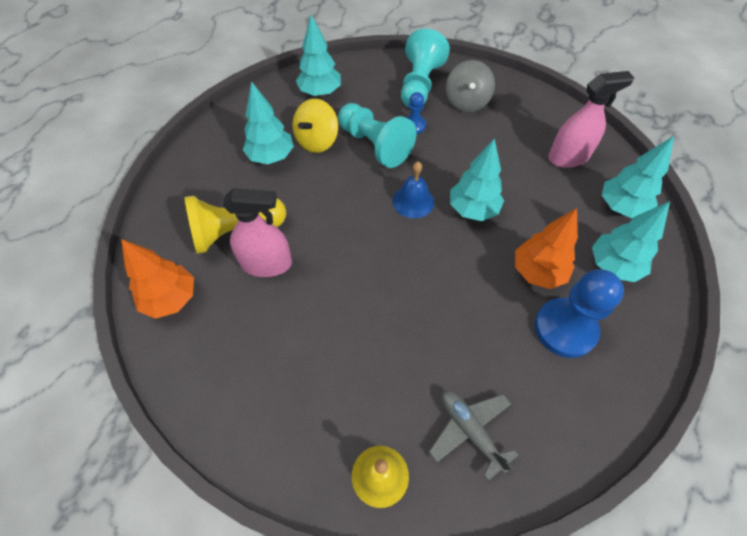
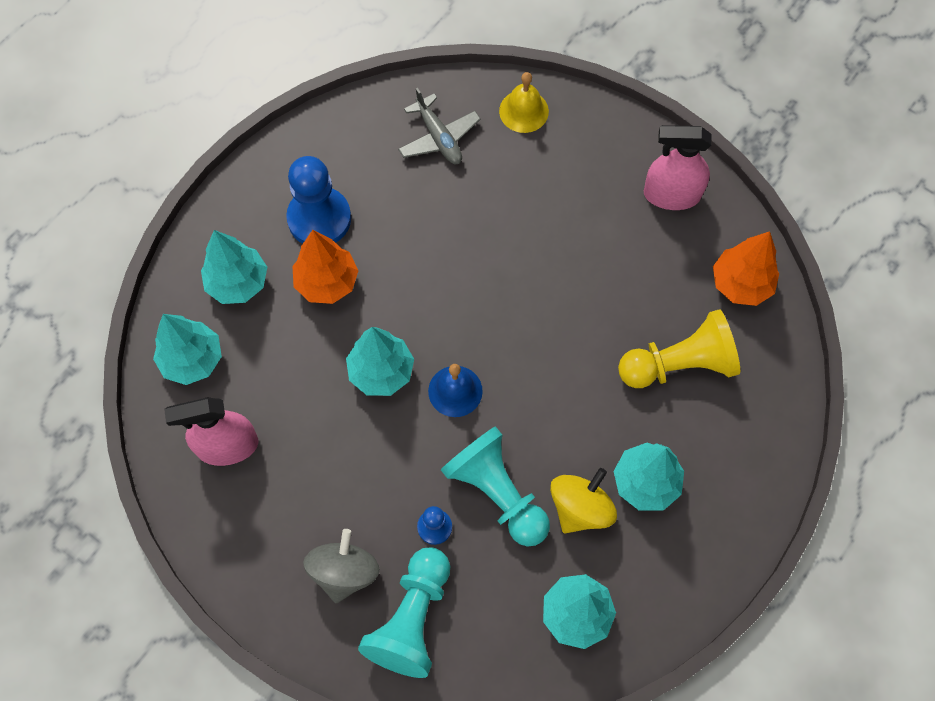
camera: 175 degrees left, 10 degrees up
(267, 264) = (638, 318): pink spray bottle -> pink spray bottle (671, 195)

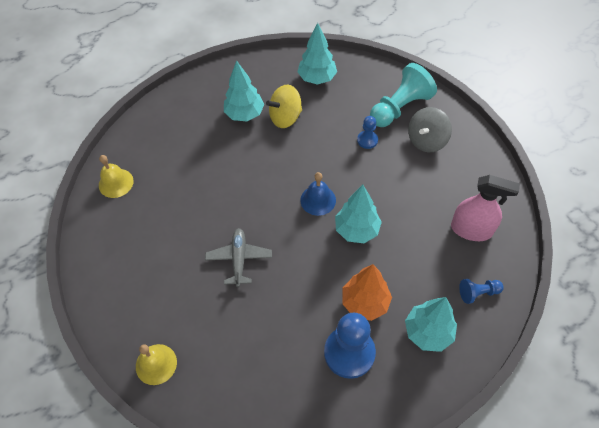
camera: 150 degrees left, 10 degrees down
(192, 360) = (478, 293): turquoise tree -> blue pawn
(439, 137) = (229, 374): grey plane -> grey plane (239, 259)
(497, 492) = (324, 141): turquoise pawn -> none
(671, 195) = (109, 253): pink spray bottle -> none
(679, 364) = (184, 158): yellow pawn -> none
(740, 284) = (116, 183): orange tree -> yellow bell

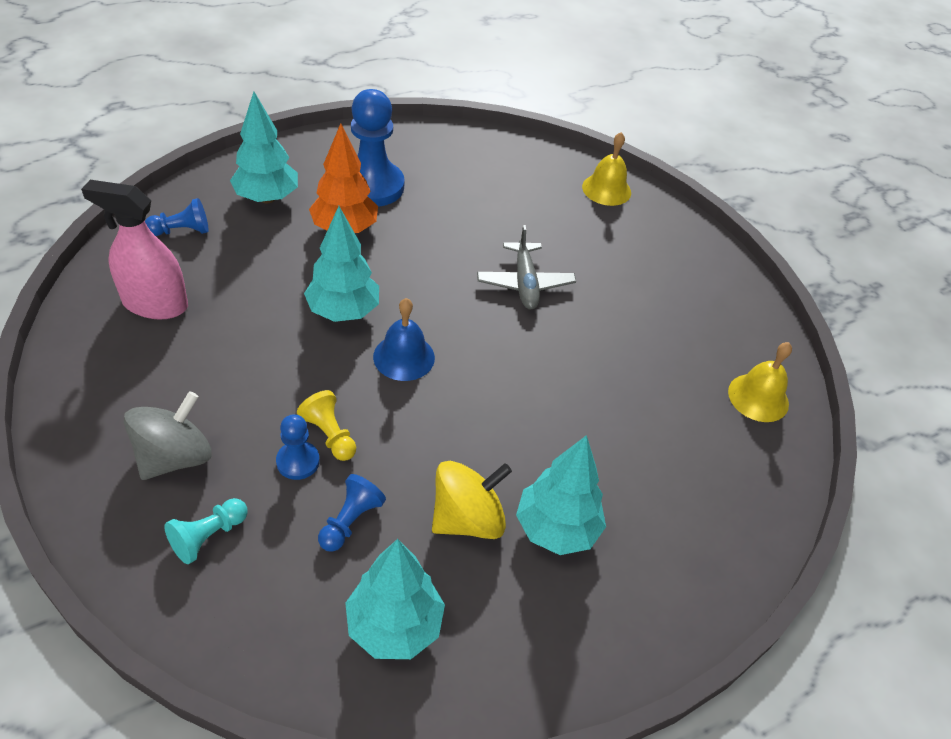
camera: 170 degrees right, 10 degrees down
(339, 115) = (350, 521): none -> blue pawn
(354, 153) = (329, 435): none -> yellow pawn
(400, 107) = (208, 536): turquoise pawn -> turquoise pawn, size x0.50

